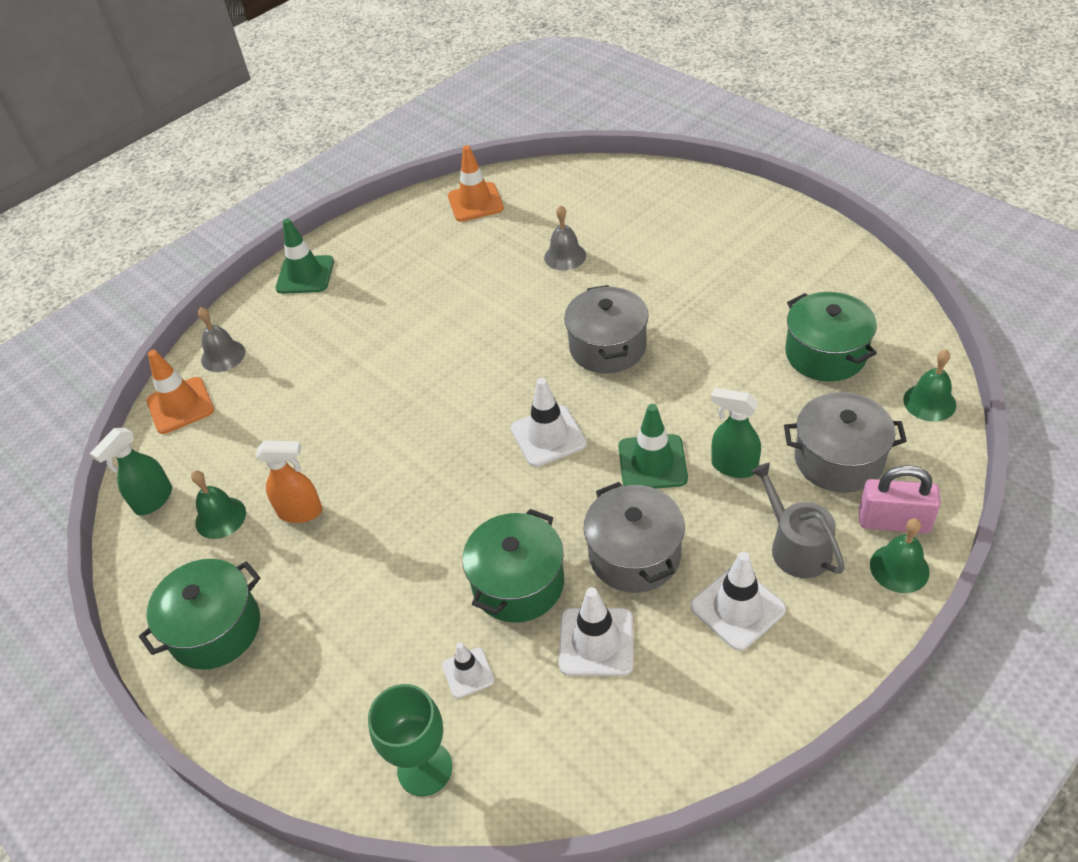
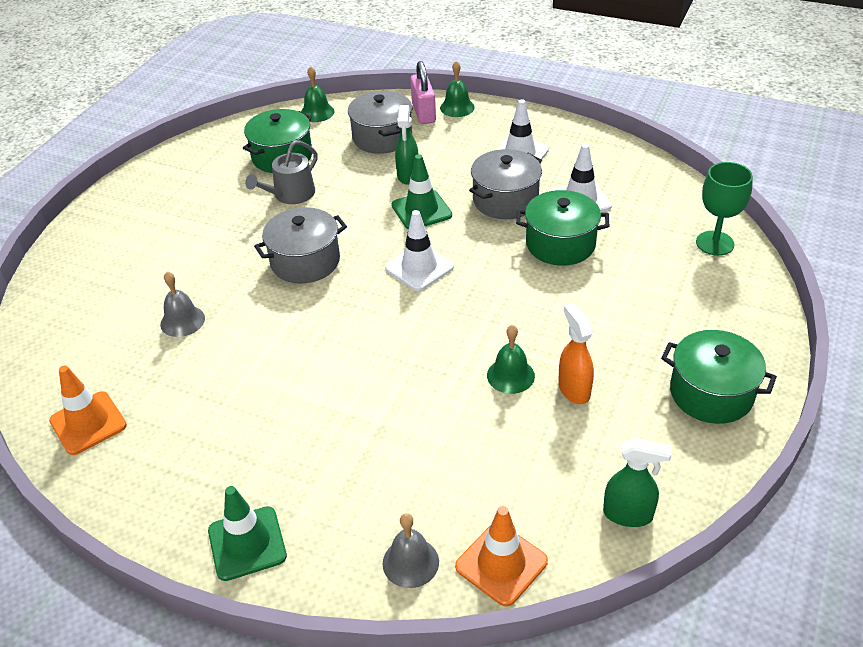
camera: 115 degrees left, 5 degrees down
(220, 517) = (613, 446): green bell -> green bell (510, 375)
(468, 673) = (641, 246): white traffic cone -> none
(796, 546) = (461, 142): grey watering can -> grey watering can (290, 195)

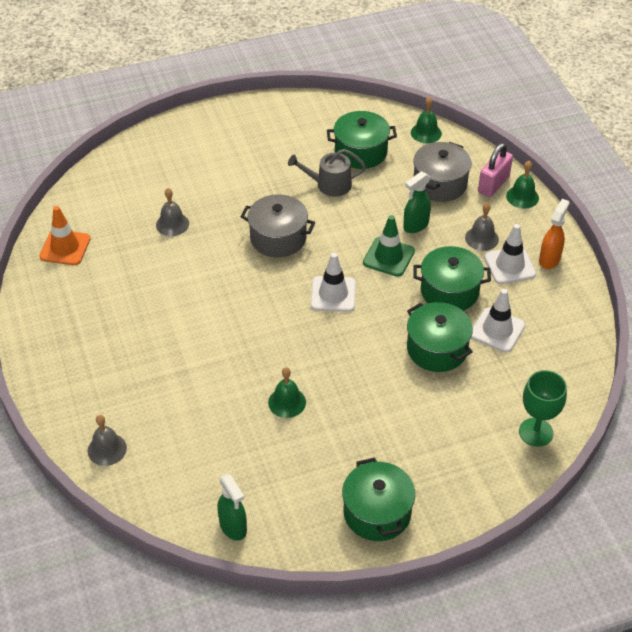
camera: 45 degrees right, 5 degrees up
(247, 543) = (55, 373): green traffic cone -> none
(471, 151) = (481, 238): none -> grey bell
(501, 564) = (143, 489): orange traffic cone -> none
(505, 200) = (449, 291): grey pot -> green pot
(573, 389) = (307, 440): orange spray bottle -> orange spray bottle (549, 259)

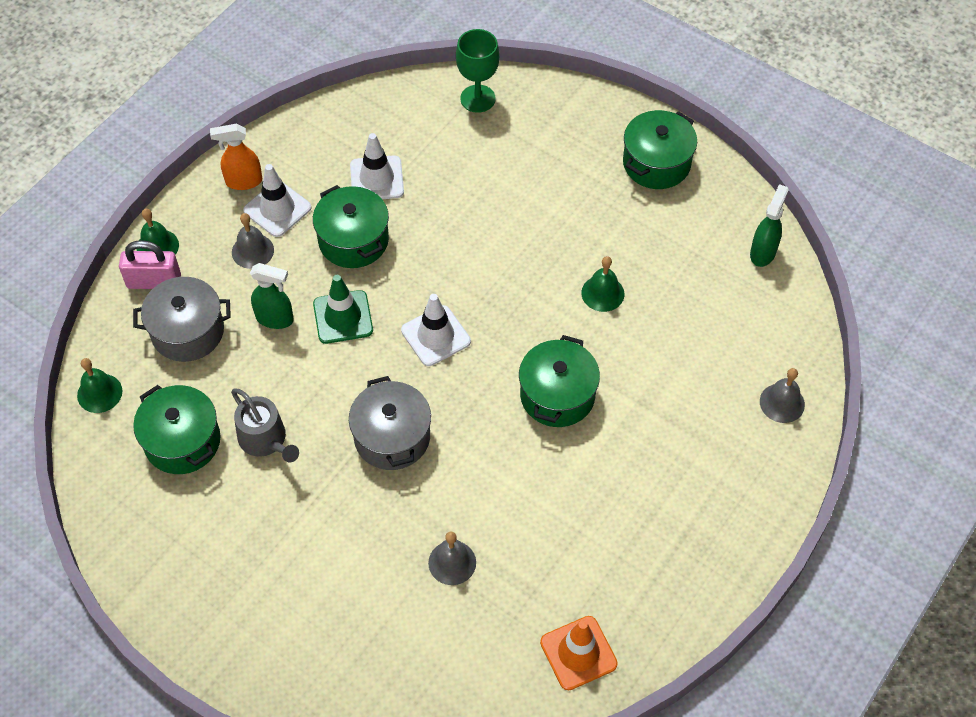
camera: 125 degrees left, 10 degrees up
(437, 349) = (439, 212): green pot -> green pot (557, 395)

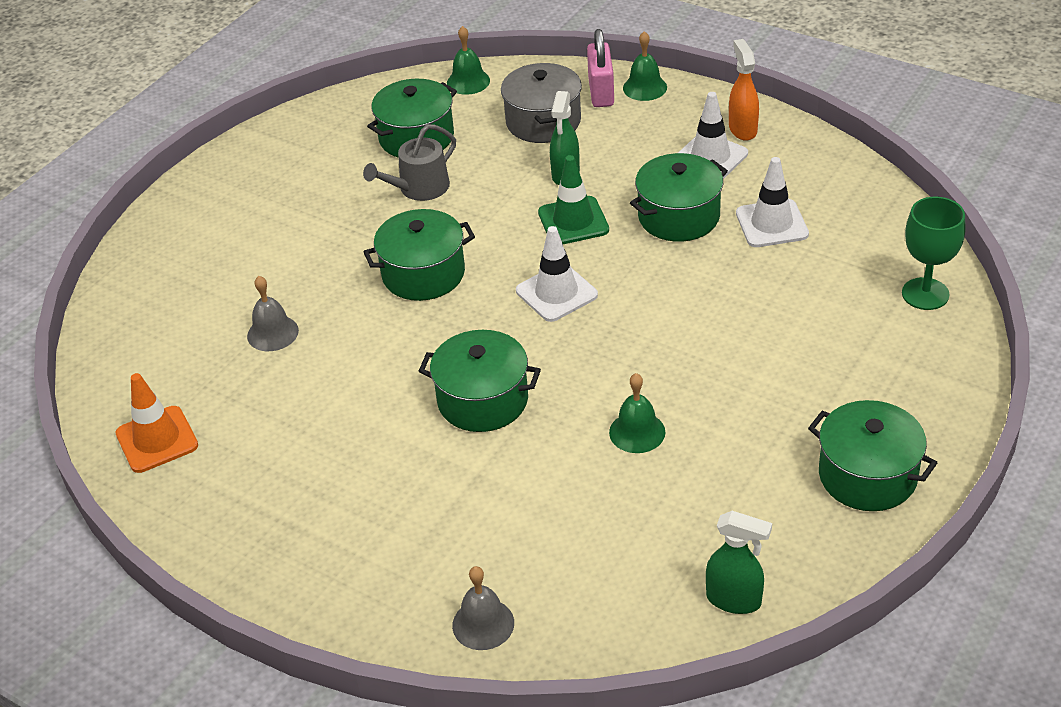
camera: 90 degrees right, 15 degrees down
(252, 251) = (650, 148): grey bell -> none
(392, 437) = (423, 274): grey pot -> green pot

